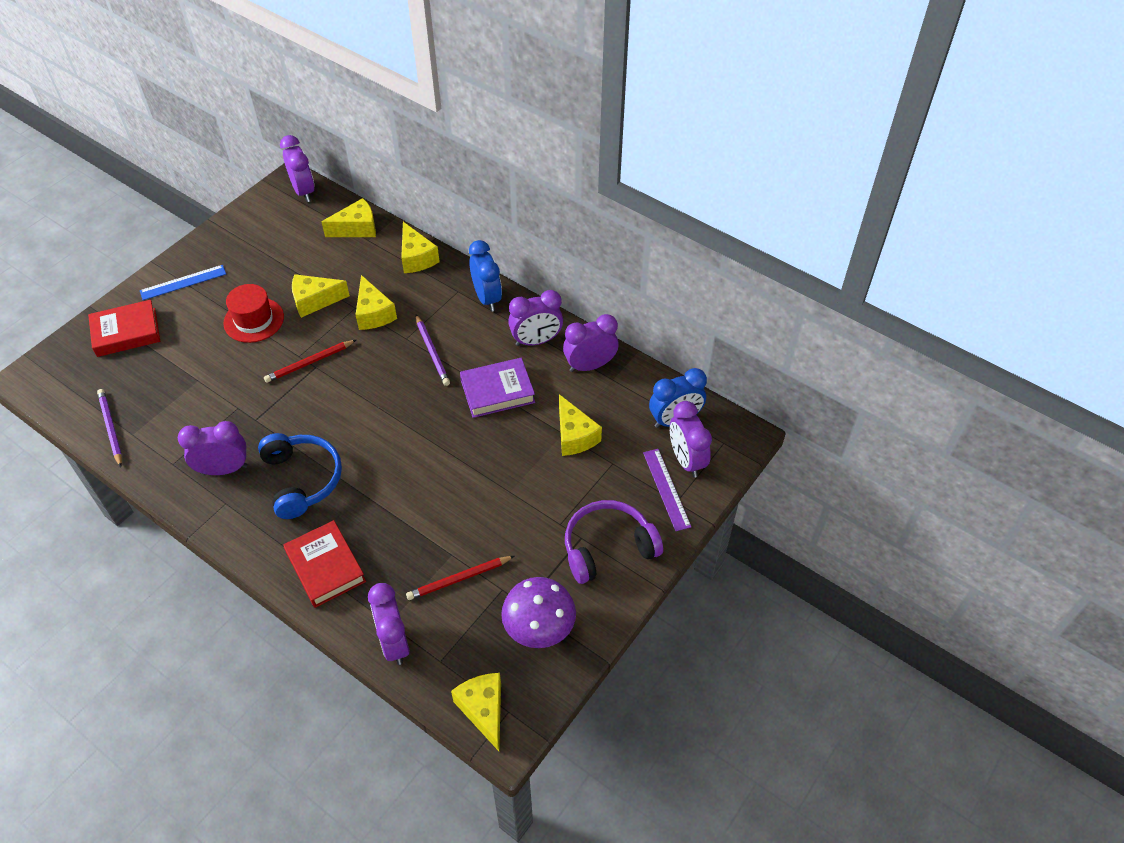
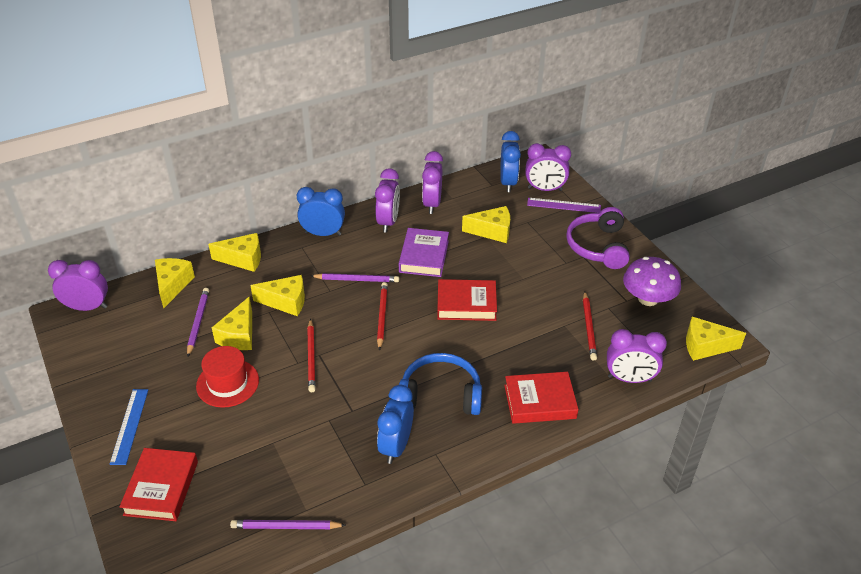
camera: 65 degrees left, 10 degrees down
(224, 469) = (396, 446): purple clock -> blue clock
(318, 267) = (198, 322): none -> purple pencil
(389, 393) = (382, 316): none -> red pencil
(441, 454) = (466, 304): none -> red book

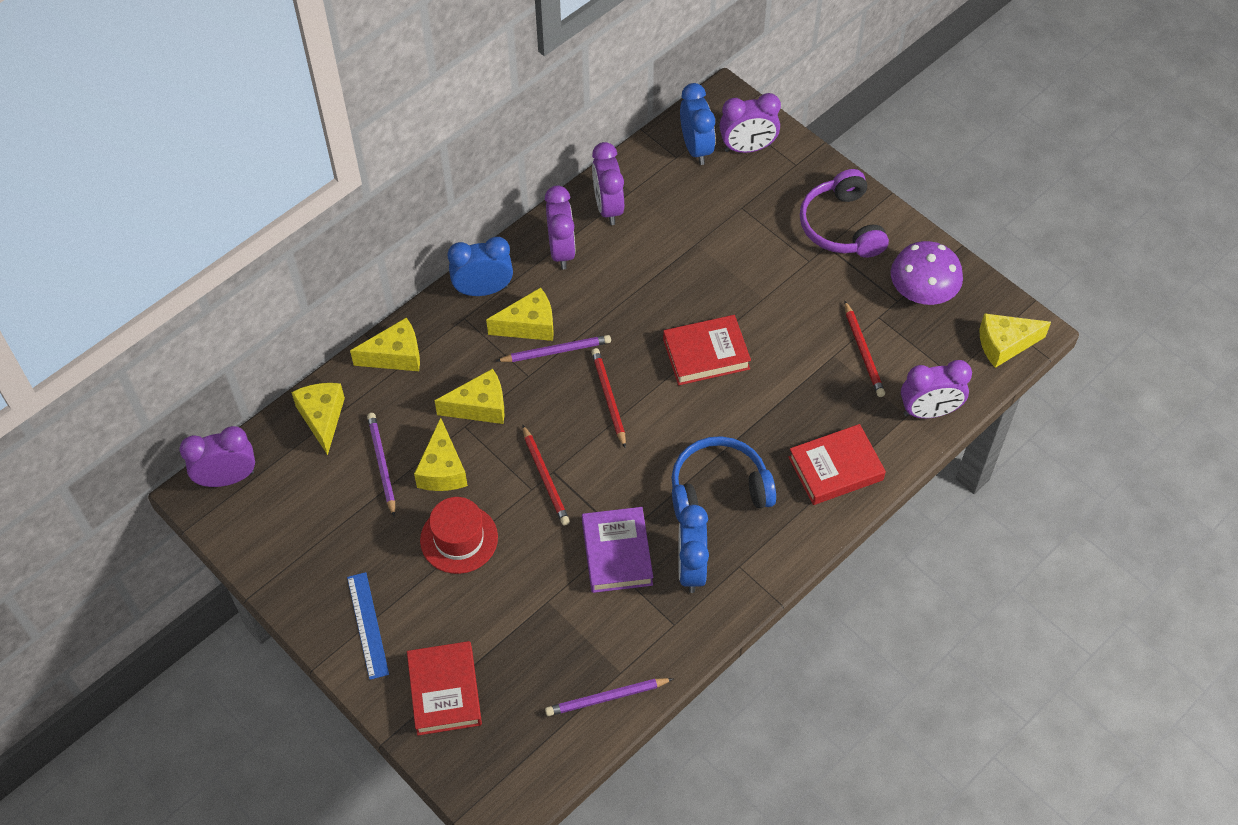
camera: 15 degrees left, 15 degrees up
(424, 256) = (628, 294): purple book -> purple book (617, 553)
(492, 231) = (701, 234): yellow cheese -> yellow cheese (529, 325)
(563, 205) = (780, 170): purple ruler -> none

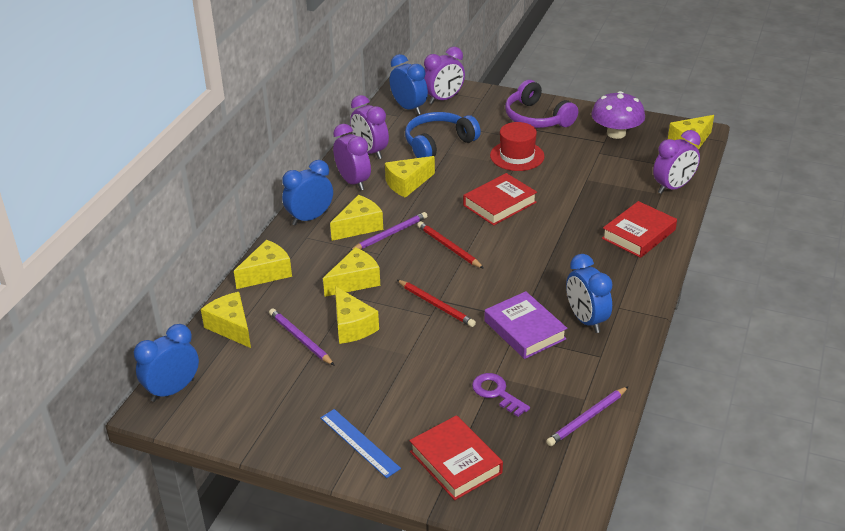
camera: 25 degrees left, 20 degrees down
(227, 478) = (172, 390): purple clock -> blue clock
(459, 539) = (395, 363): red hat -> red hat (517, 156)
(536, 624) = (496, 393): none -> purple key
(620, 279) = (407, 184): none -> yellow cheese
(718, 488) = (568, 270): blue headphones -> blue headphones (438, 143)
(863, 351) = (604, 171): red pencil -> none

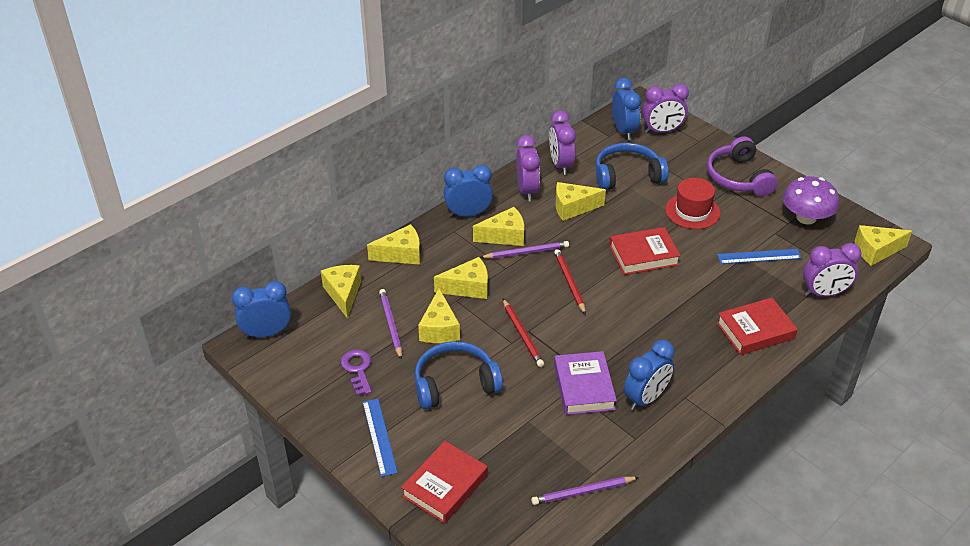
camera: 25 degrees right, 5 degrees up
(401, 369) = (455, 383): none -> blue headphones
(455, 462) = (445, 486): red book -> red book turned 45 degrees clockwise
(496, 393) = (520, 437): purple key -> purple key (358, 369)
(586, 320) = (646, 398): blue clock -> blue clock turned 135 degrees counterclockwise
(599, 175) = (759, 256): none -> blue ruler

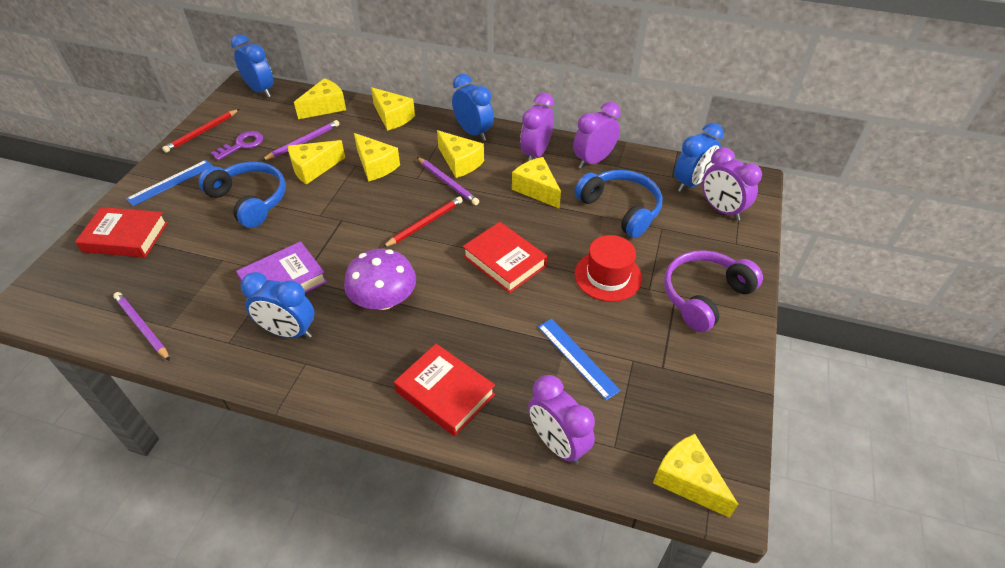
camera: 60 degrees right, 5 degrees up
(522, 334) = (333, 218): red pencil -> red pencil (202, 132)
(527, 190) = (536, 153): purple clock -> purple clock turned 150 degrees clockwise
(806, 218) = (689, 382): purple mushroom -> purple mushroom (384, 300)

